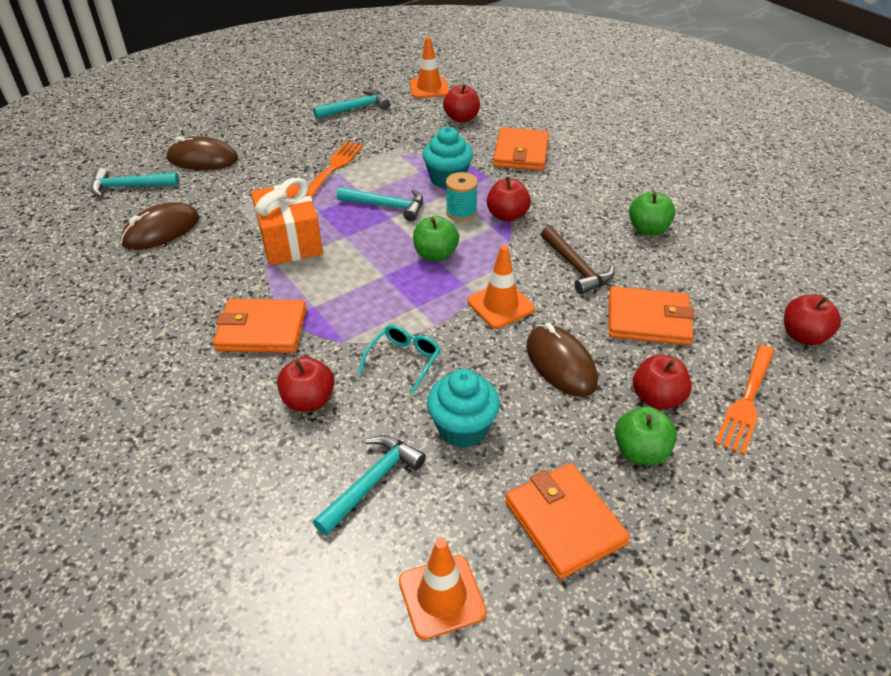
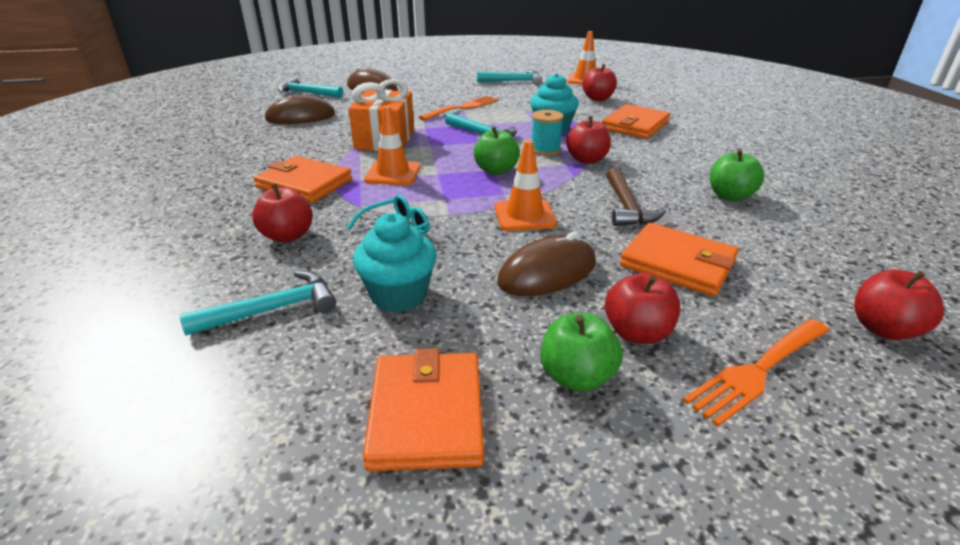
camera: 25 degrees right, 10 degrees down
(441, 596) = (228, 433): orange traffic cone -> orange traffic cone (393, 173)
(560, 364) = (547, 273): brown mouse -> brown mouse turned 60 degrees clockwise

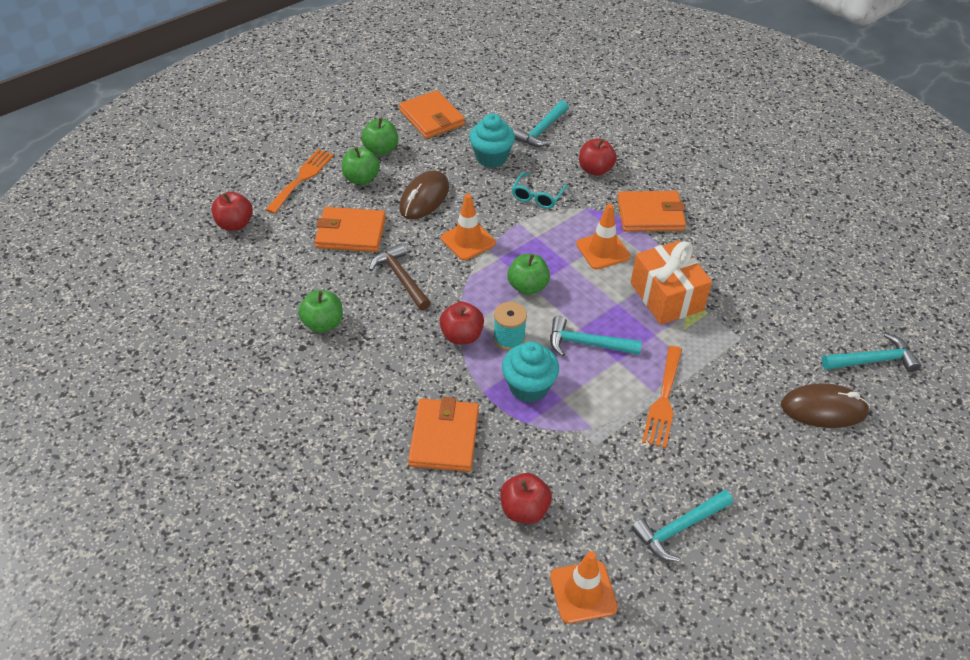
camera: 150 degrees right, 15 degrees up
(300, 117) = (795, 303): brown mouse -> none
(637, 333) = (361, 179): red apple -> green apple

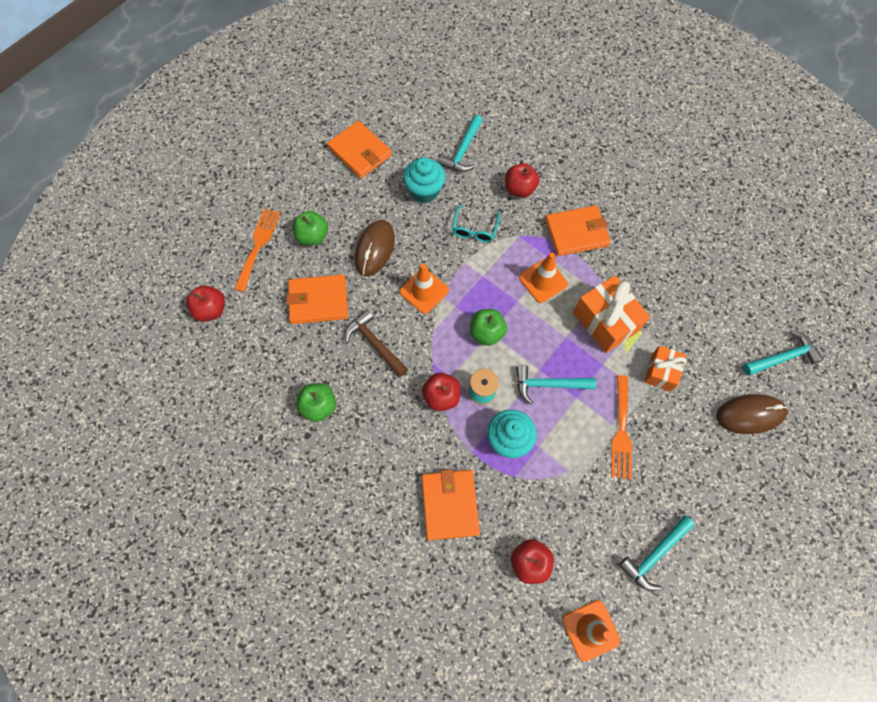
camera: 10 degrees left, 20 degrees up
(381, 149) = (322, 198): green apple -> none
(722, 352) = (661, 372): none -> orange gift

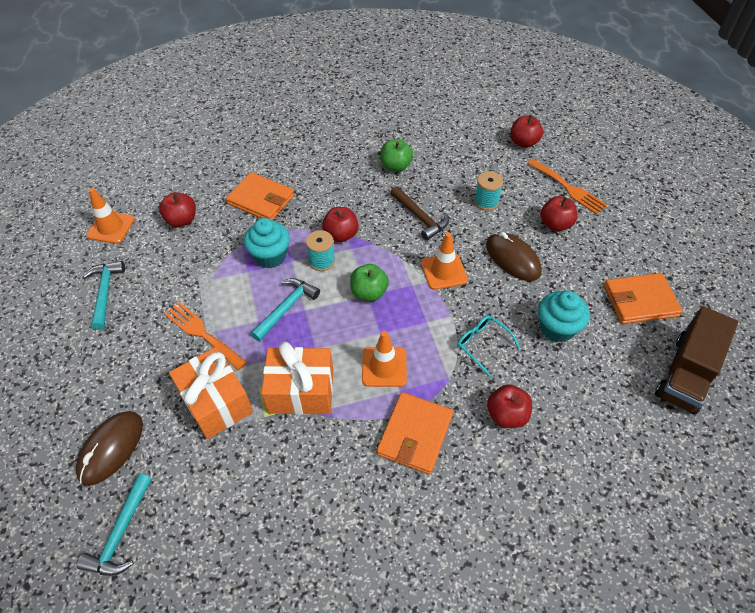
camera: 125 degrees right, 15 degrees down
(313, 236) = (555, 224): green apple -> red apple
(318, 301) = (486, 202): orange wallet -> turquoise spool
(375, 344) = (420, 217): brown hammer -> brown hammer turned 60 degrees clockwise
(408, 107) = (686, 374): none -> brown truck
(463, 151) = (592, 392): turquoise hammer -> none
(661, 372) = (216, 402): orange gift -> orange gift, size x1.64

